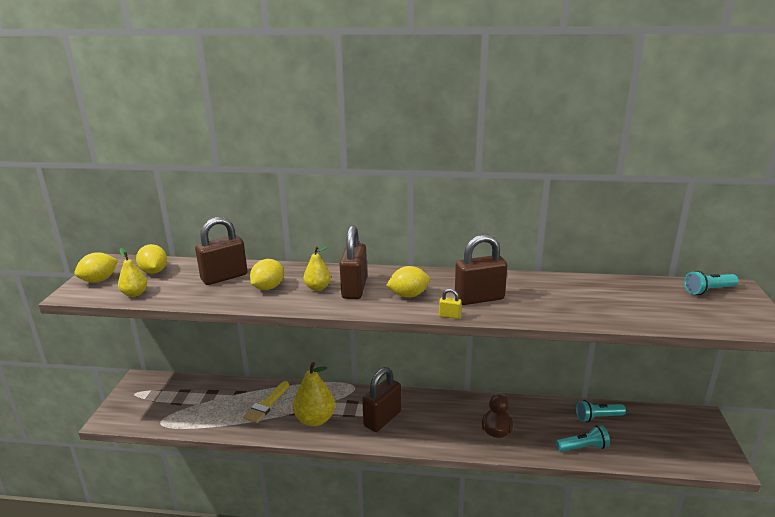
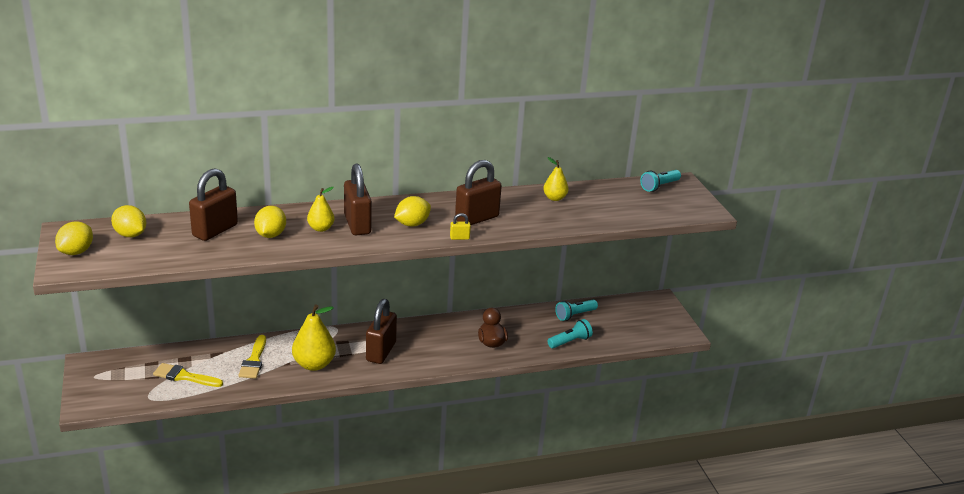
camera: 25 degrees left, 5 degrees up
(135, 293) = (133, 260): yellow pear -> yellow pear (554, 198)
(201, 408) = (184, 376): none -> yellow brush

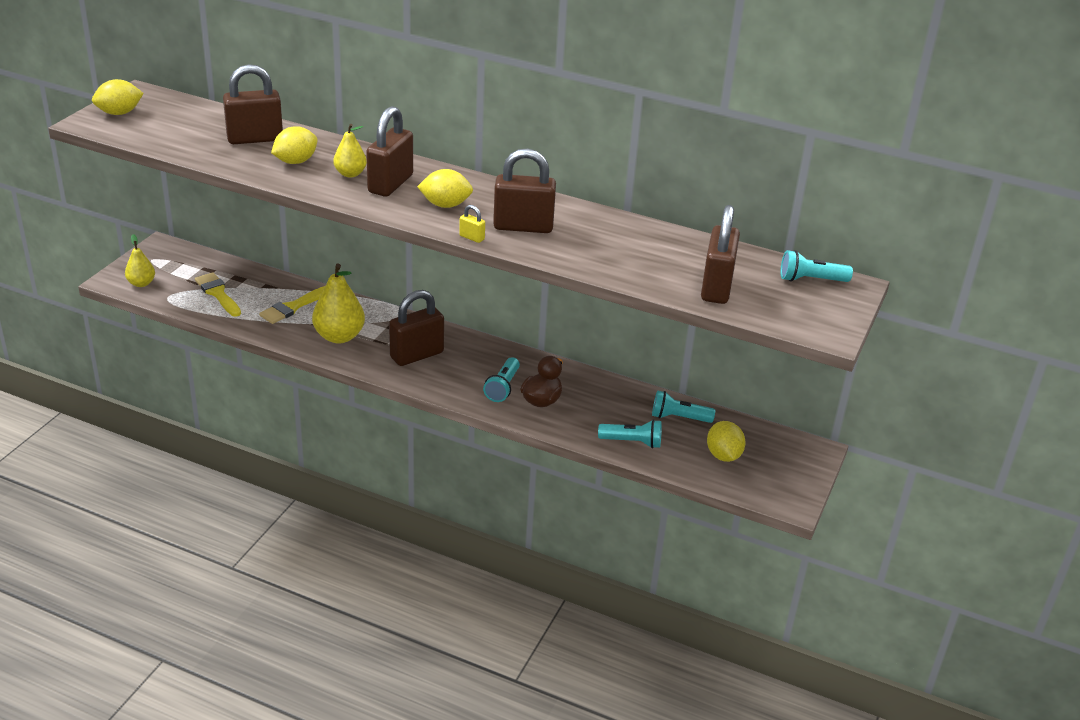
camera: 40 degrees right, 5 degrees up
(130, 235) = (182, 115): yellow lemon -> yellow lemon (723, 455)
(459, 346) = (503, 387): none -> turquoise flashlight
(554, 198) = (650, 241): yellow pear -> yellow pear (141, 283)
(625, 210) = (716, 287): none -> brown padlock

